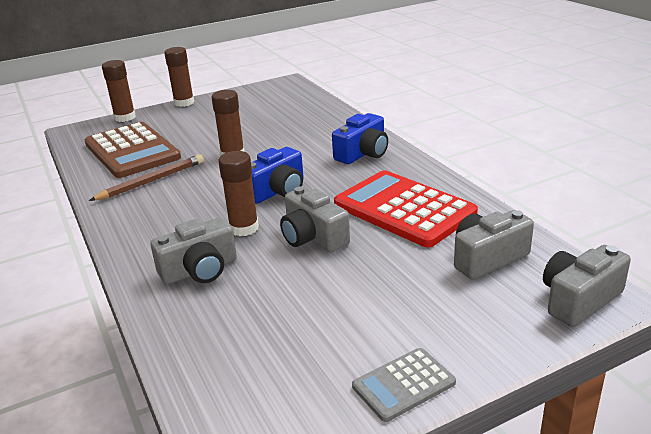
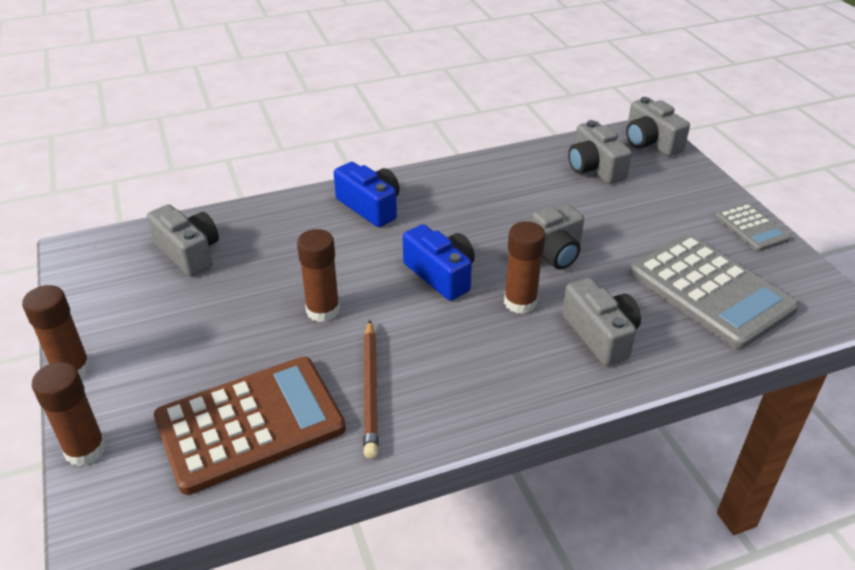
camera: 85 degrees left, 10 degrees up
(152, 181) = (371, 390): brown pencil -> brown pencil turned 150 degrees counterclockwise
(267, 341) = (710, 291): none -> grey calculator
(290, 108) = (189, 253): none -> grey camera
(404, 209) = (505, 196): red calculator -> none

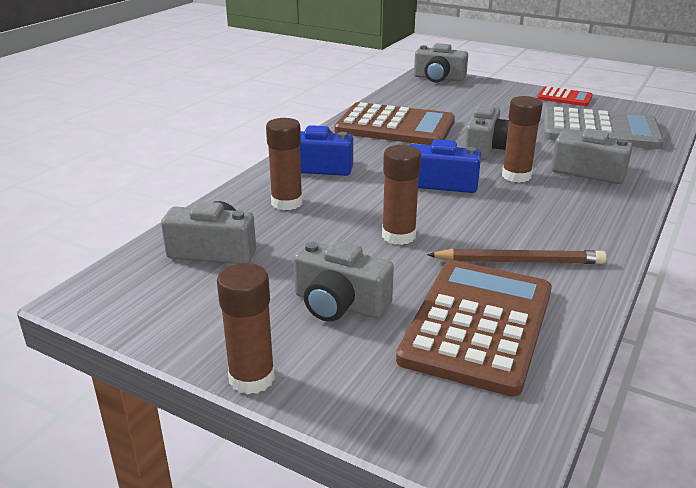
camera: 40 degrees left, 10 degrees down
(85, 450) = (378, 422): brown glue stick -> brown glue stick (287, 203)
(371, 390) = (519, 261): brown pencil -> brown pencil turned 45 degrees counterclockwise
(505, 189) = (395, 126): none -> brown calculator
(594, 168) = (430, 99): grey camera -> grey camera (339, 304)
(751, 228) = (564, 97): grey calculator -> red calculator

